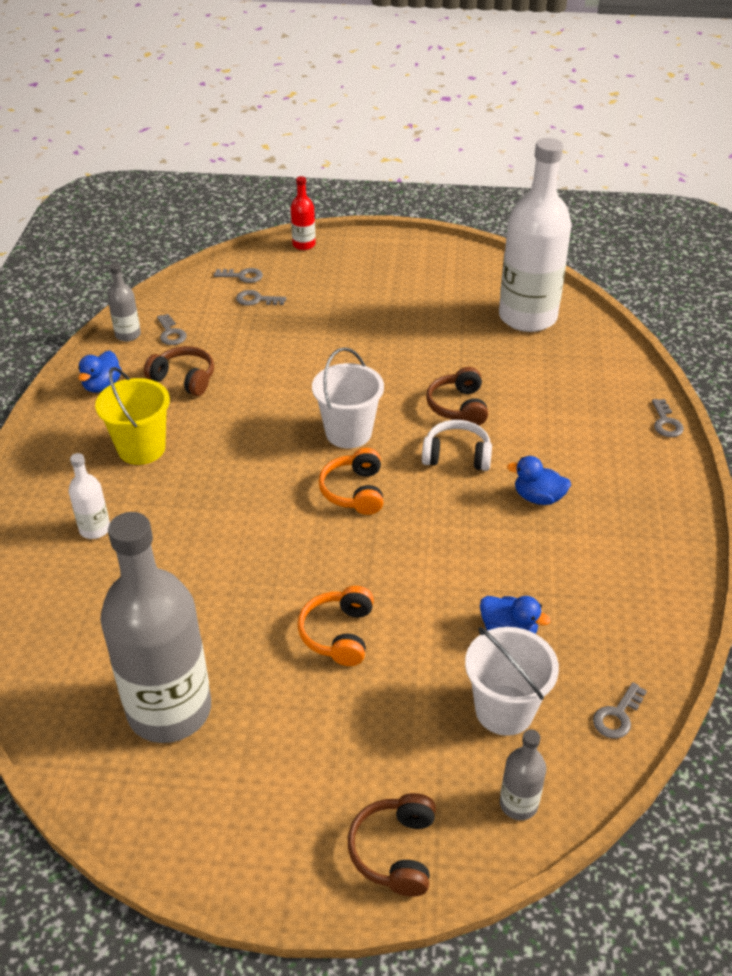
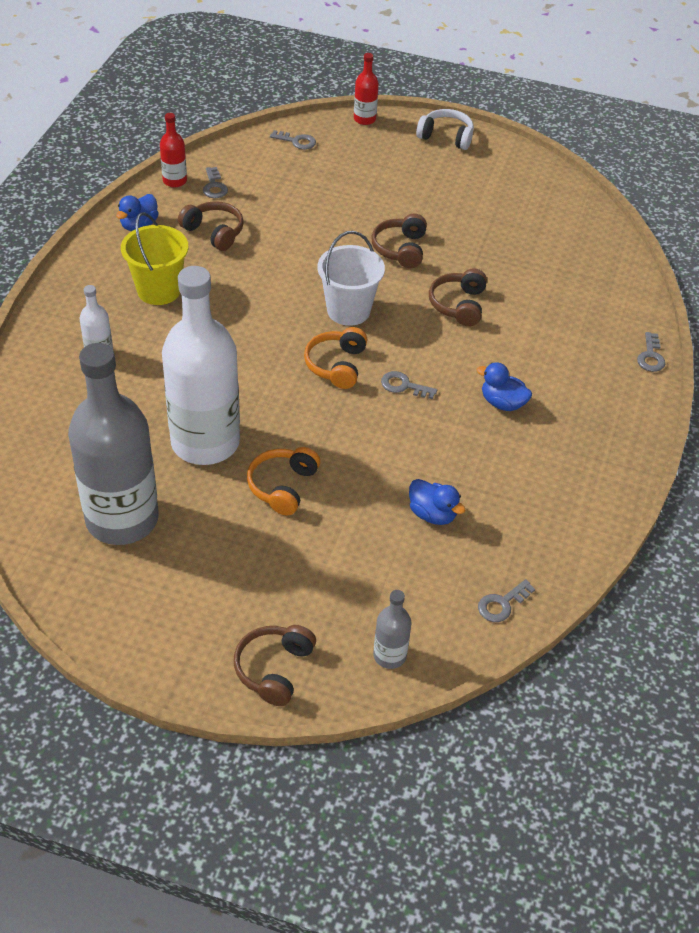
camera: 10 degrees right, 5 degrees up
(128, 335) = (175, 181): grey bottle -> red bottle
(256, 300) = (303, 167): grey key -> grey key (404, 386)
(381, 362) = (400, 249): none -> brown headphones
(457, 455) = (441, 350): white headphones -> white headphones (446, 137)
(504, 710) = (405, 578): white bucket -> none
(527, 317) = (556, 229): white bottle -> white bottle (205, 442)

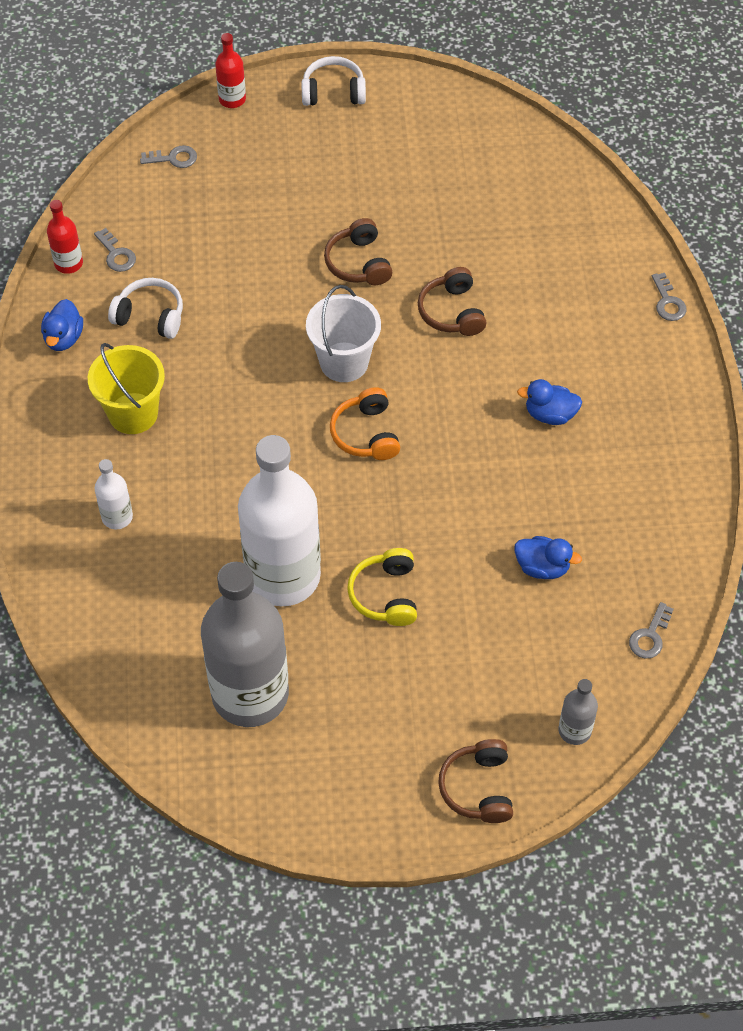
camera: 20 degrees left, 10 degrees up
(214, 232) = (150, 316): brown headphones -> white headphones
(282, 486) = (385, 594): orange headphones -> yellow headphones
(404, 386) = (445, 432): grey key -> none

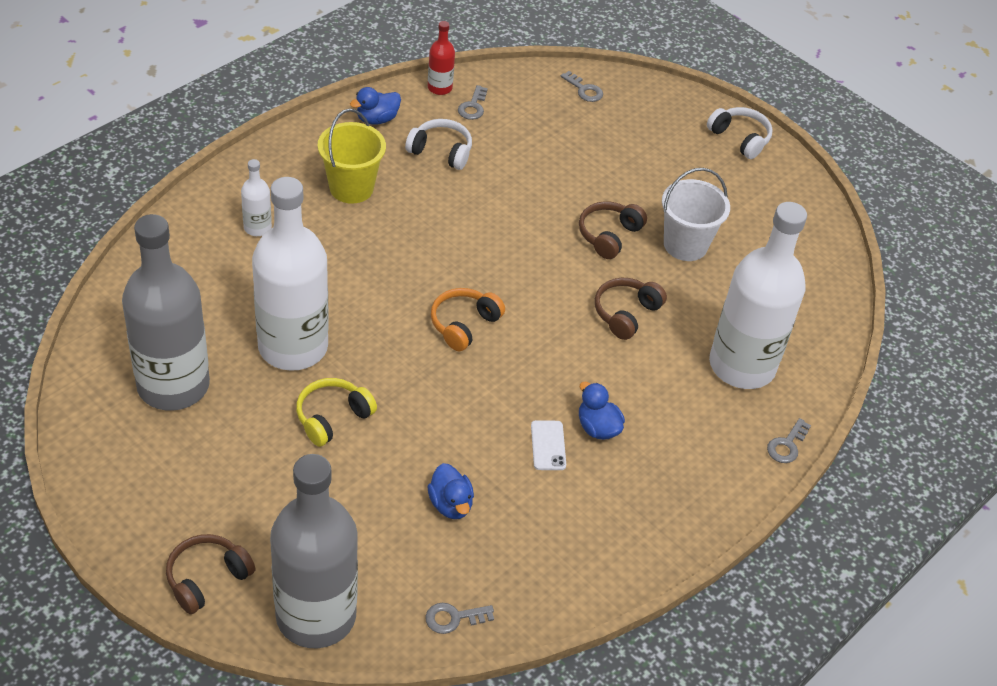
camera: 45 degrees right, 10 degrees down
(150, 316) = (441, 151): white headphones -> white headphones turned 45 degrees counterclockwise
(232, 99) = (669, 91): red bottle -> none
(344, 362) = (513, 276): white bucket -> white bucket (685, 245)
(540, 460) = (548, 445): none -> white phone
(570, 273) = (742, 365): none -> white bottle
(574, 730) = (316, 615): grey bottle -> grey bottle, size x2.34

